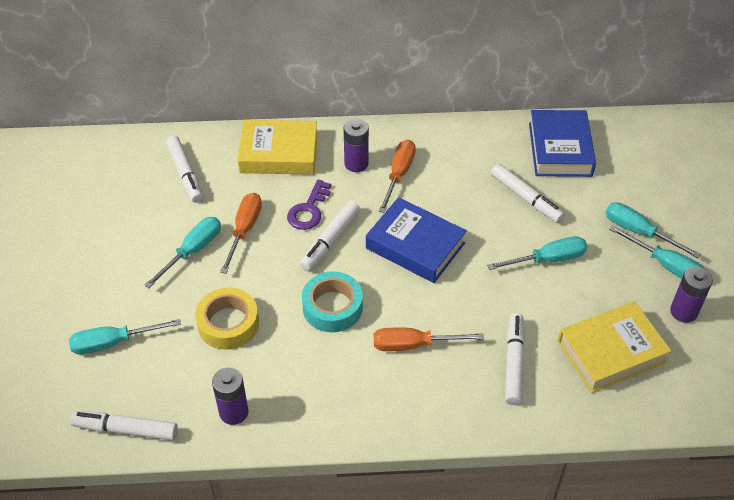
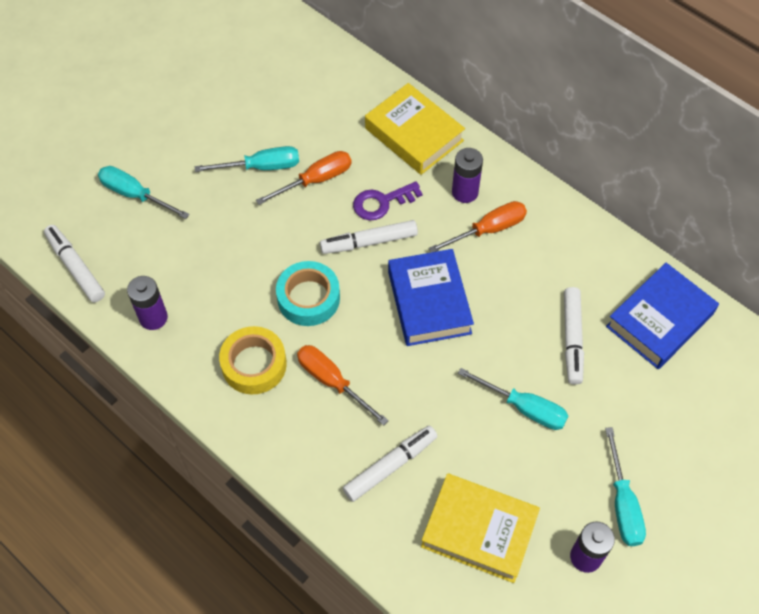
camera: 45 degrees right, 10 degrees up
(185, 174) = (325, 97): white marker -> none
(228, 323) = (223, 246): yellow tape -> yellow tape (254, 364)
(639, 232) = (636, 454): turquoise screwdriver -> none

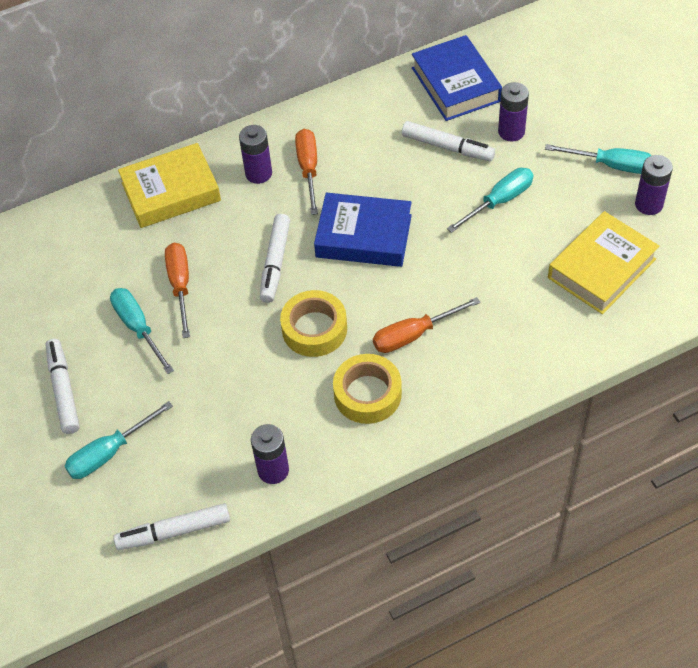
camera: 65 degrees left, 5 degrees down
(261, 167) = (138, 328): turquoise screwdriver -> turquoise screwdriver turned 45 degrees counterclockwise
(308, 298) = (314, 329): turquoise tape -> yellow tape
(382, 202) = (236, 240): purple key -> none
(390, 466) = (517, 314): white marker -> white marker (63, 390)
(621, 391) = (511, 132): none -> purple battery

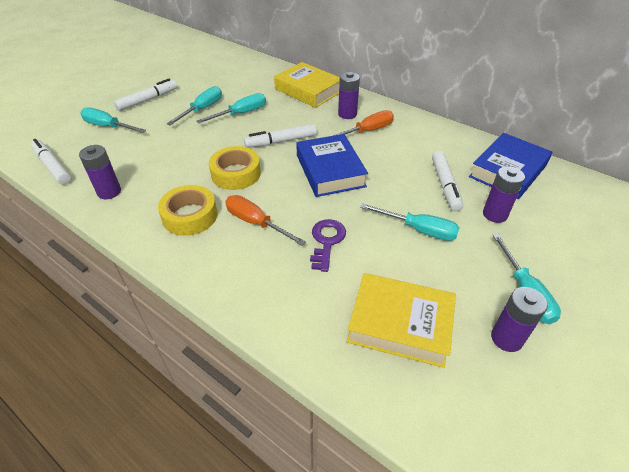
camera: 60 degrees right, 10 degrees down
(180, 286) = (241, 113): orange screwdriver -> turquoise screwdriver
(475, 282) = (326, 241): none -> purple key

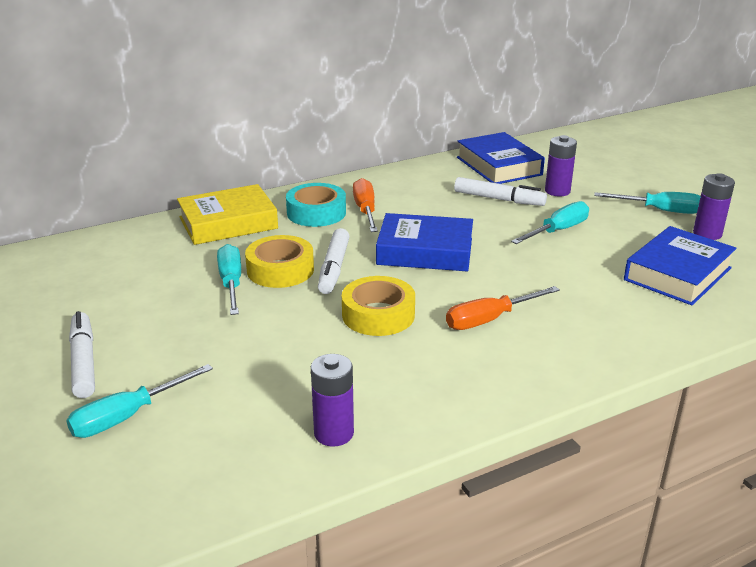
camera: 65 degrees left, 15 degrees down
(52, 166) = (200, 496): white marker -> none
(190, 216) = (444, 366): yellow tape -> yellow tape (280, 270)
(202, 109) = (180, 313): turquoise screwdriver -> none
(326, 241) = (548, 283): purple key -> none
(347, 114) = (316, 213): purple battery -> turquoise tape
(400, 324) = (677, 274): yellow book -> blue book

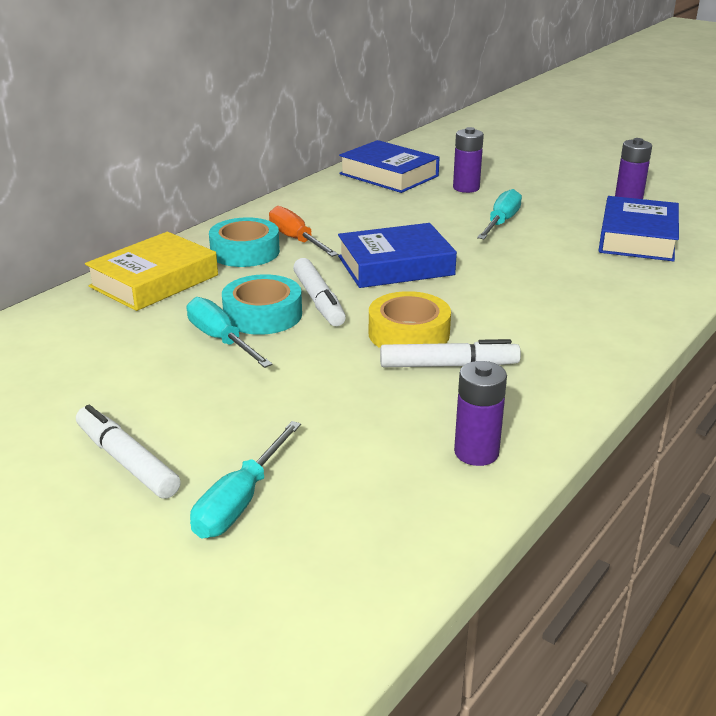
camera: 25 degrees left, 0 degrees up
(280, 270) = (262, 315): yellow tape -> turquoise tape
(490, 319) = (518, 313): orange screwdriver -> none
(499, 199) = (419, 205): white marker -> white marker (448, 365)
(660, 210) = (571, 188): turquoise screwdriver -> none

